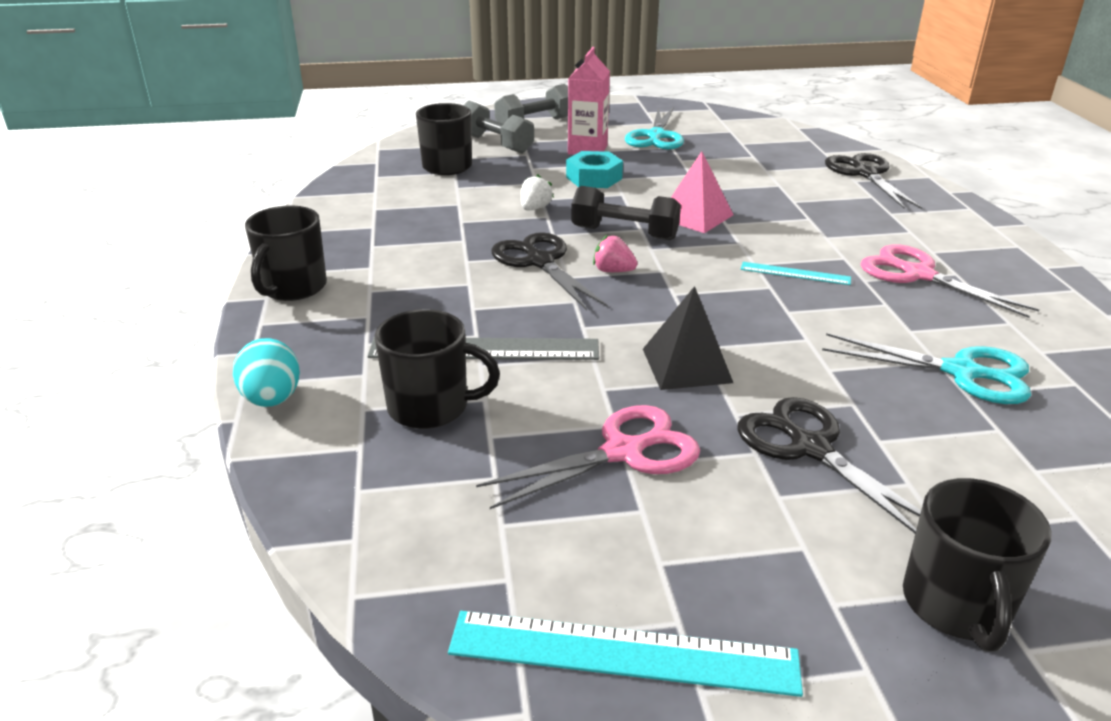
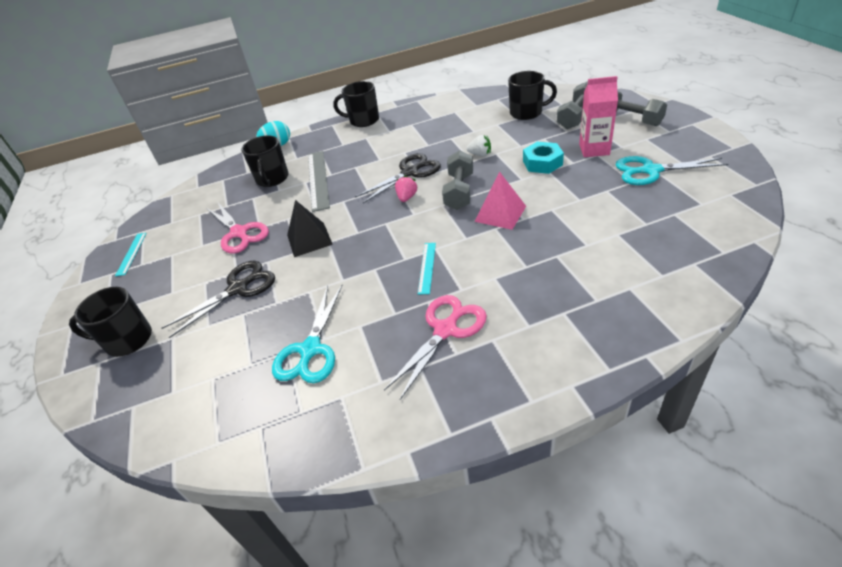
camera: 85 degrees right, 10 degrees up
(623, 653) = (131, 253): turquoise ruler -> turquoise ruler, size x0.54
(624, 233) = (459, 191): black dumbbell -> grey dumbbell
(865, 174) = (652, 293): black scissors -> none

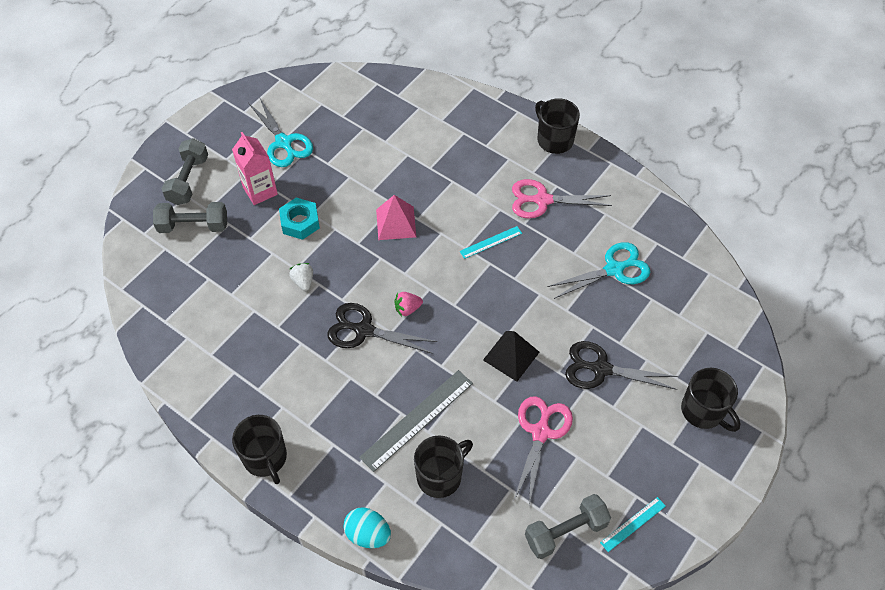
camera: 130 degrees left, 15 degrees up
(459, 191) = (377, 269): grey dumbbell -> grey dumbbell (565, 531)
(527, 113) = (195, 275): black mug -> black mug (554, 139)

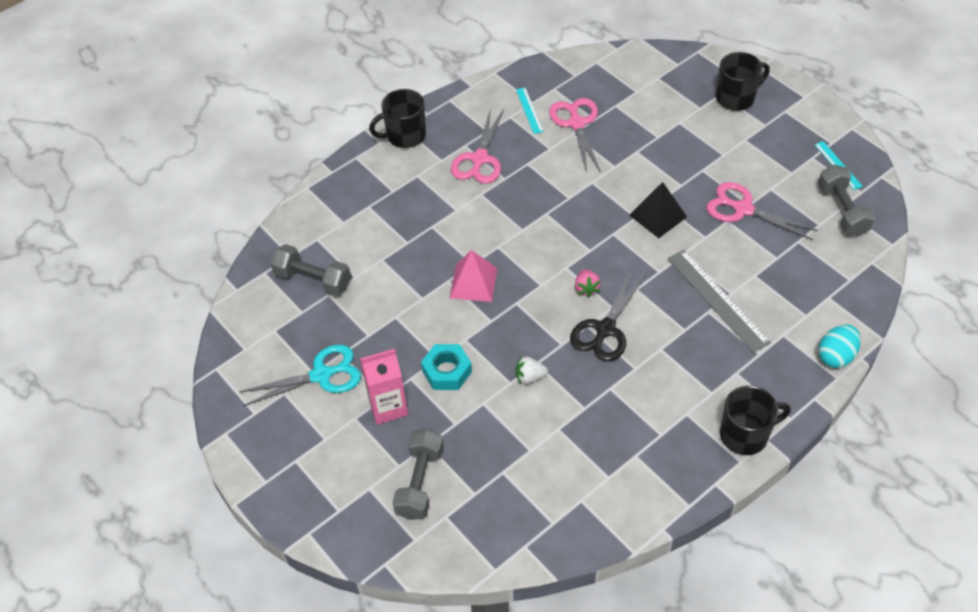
camera: 75 degrees left, 5 degrees down
(188, 180) = (346, 483): grey dumbbell -> grey dumbbell (313, 280)
(440, 476) = (780, 290): black mug -> none
(491, 242) = (520, 208): turquoise ruler -> turquoise ruler (529, 110)
(601, 369) = (683, 155): black scissors -> none
(614, 269) = (576, 124): turquoise scissors -> pink scissors

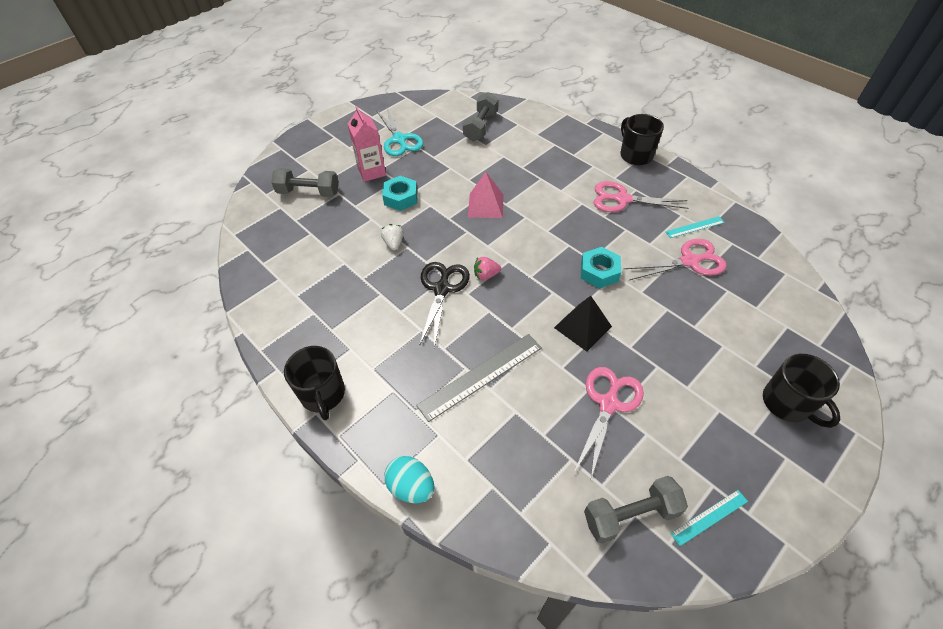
camera: 85 degrees right, 0 degrees up
(587, 194) = (599, 272): none -> turquoise nut
(605, 329) = (442, 289): black scissors -> black scissors turned 75 degrees clockwise

